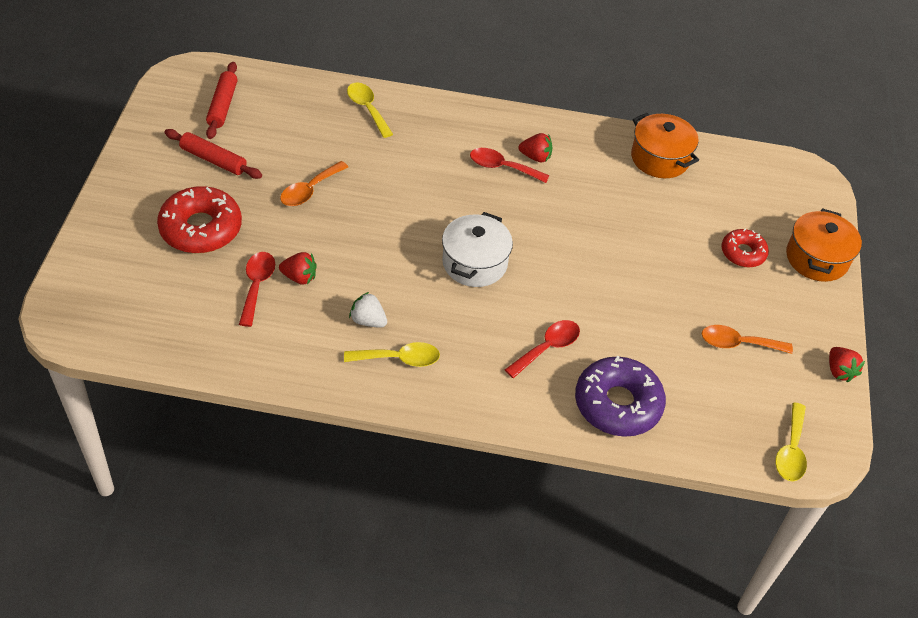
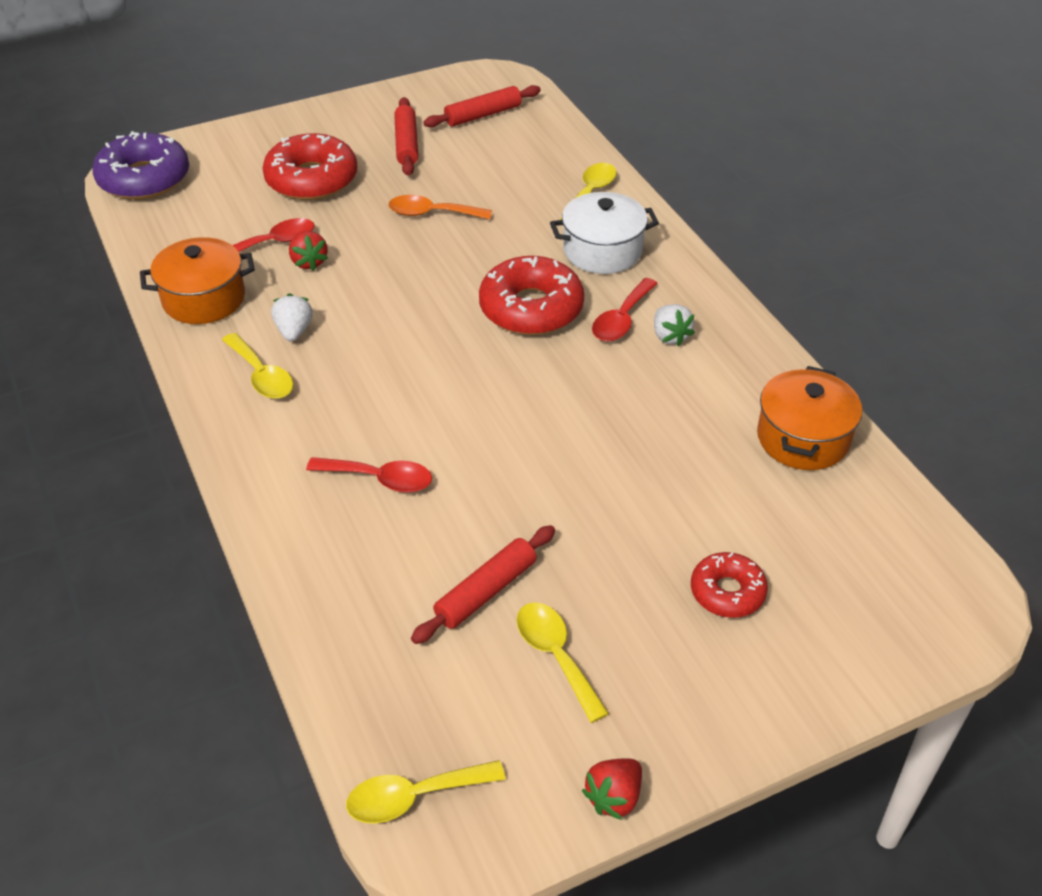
camera: 60 degrees right, 5 degrees down
(454, 199) = (531, 308): none -> red donut
(474, 263) = (451, 366): white pot -> white pot (602, 251)
(502, 167) = (621, 319): red spoon -> red spoon turned 135 degrees counterclockwise
(535, 157) = (670, 336): red strawberry -> white strawberry
(617, 404) = (346, 579): purple donut -> purple donut (144, 179)
(673, 347) = (486, 591): none -> red rolling pin
(738, 343) = (556, 656): orange spoon -> yellow spoon
(816, 258) = (809, 679): orange pot -> orange pot (204, 299)

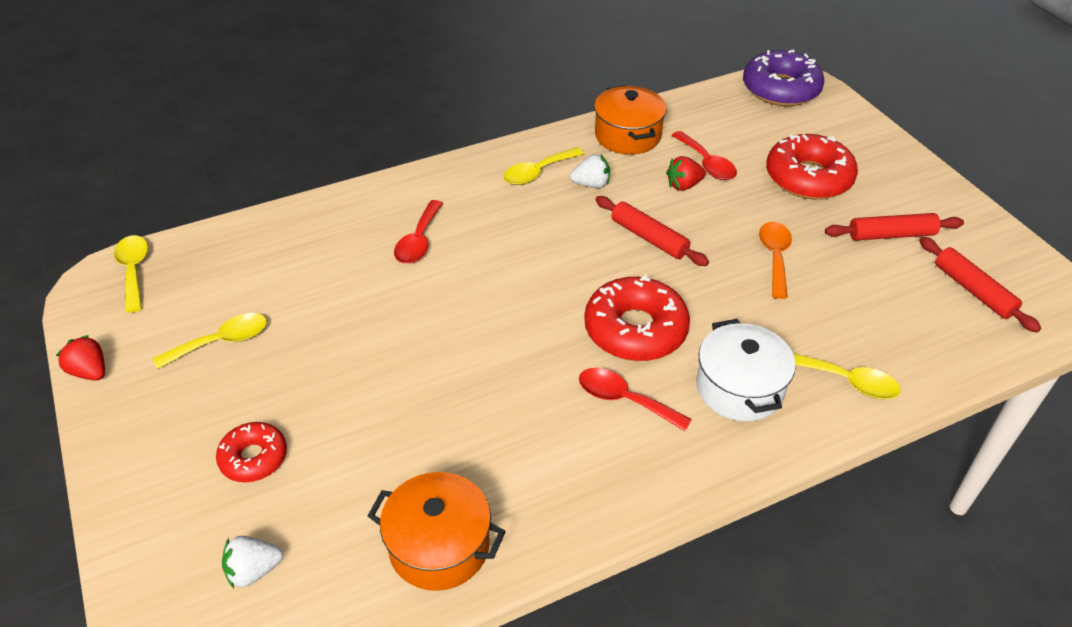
camera: 90 degrees right, 0 degrees up
(486, 591) = (293, 302): red rolling pin -> red rolling pin (649, 238)
(670, 336) = (599, 439): white strawberry -> white strawberry (254, 571)

